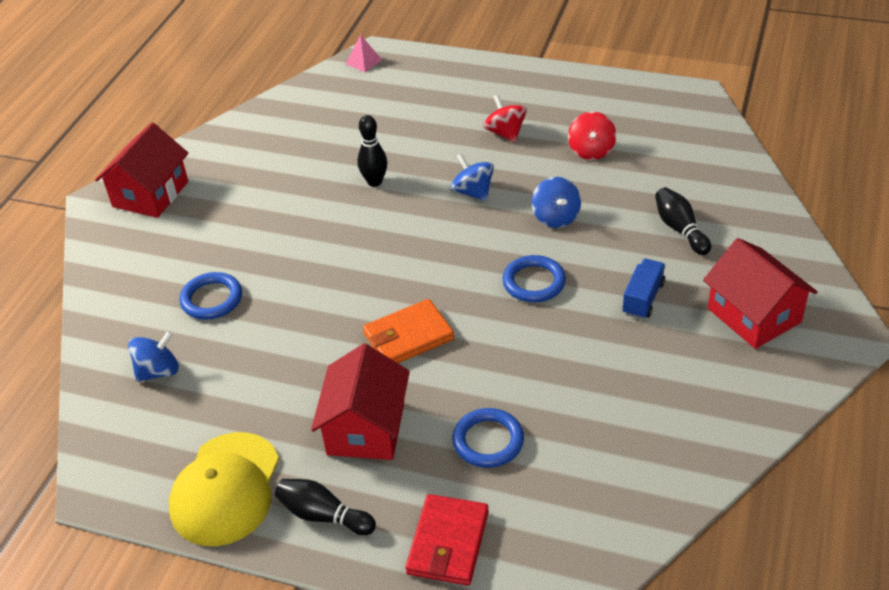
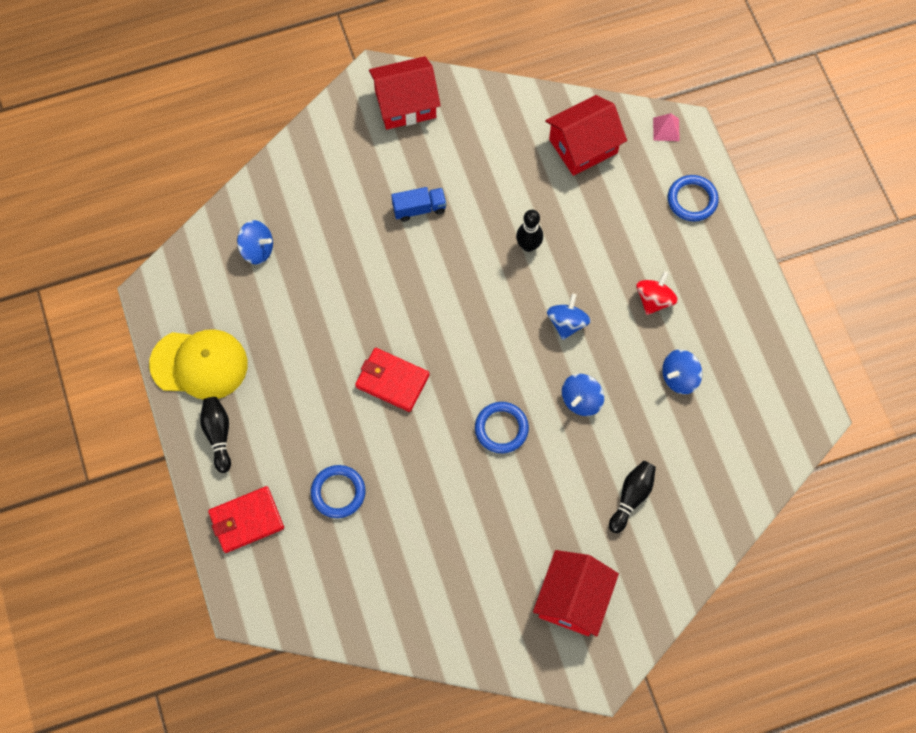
camera: 50 degrees right, 25 degrees up
(212, 299) = (338, 230): blue ring -> blue ring (692, 200)
(226, 489) = (199, 364): yellow cap -> yellow cap turned 150 degrees counterclockwise
(366, 428) = (298, 411): red house -> red house (583, 146)
(408, 337) = (392, 381): orange wallet -> red wallet
(591, 151) = (679, 377): red spinning top -> blue spinning top
(643, 298) = (537, 513): blue truck -> blue truck (419, 209)

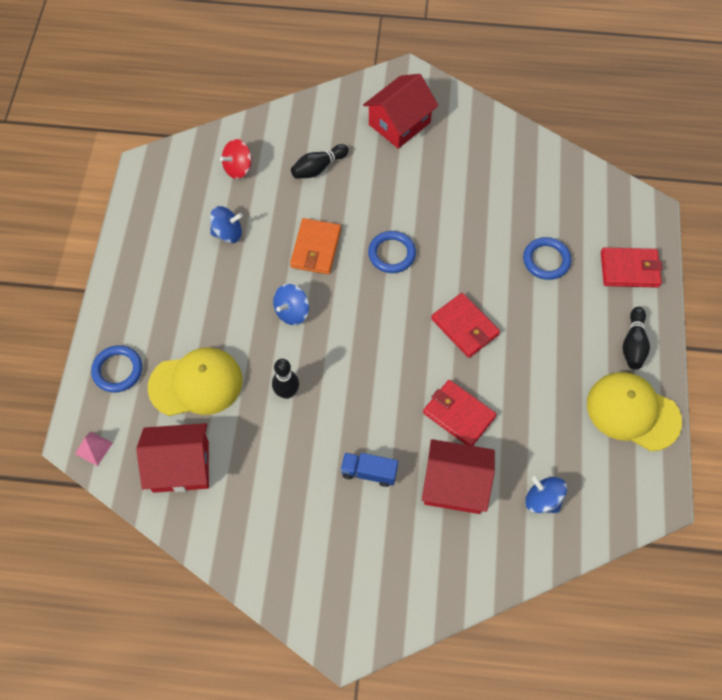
camera: 155 degrees left, 5 degrees down
(362, 292) = (458, 415): none -> red wallet
(405, 104) = (329, 595): red house -> red house (455, 485)
(581, 400) = (316, 248): blue spinning top -> orange wallet
(614, 218) = (196, 384): none -> yellow cap
(654, 300) = (208, 300): red spinning top -> red spinning top (238, 168)

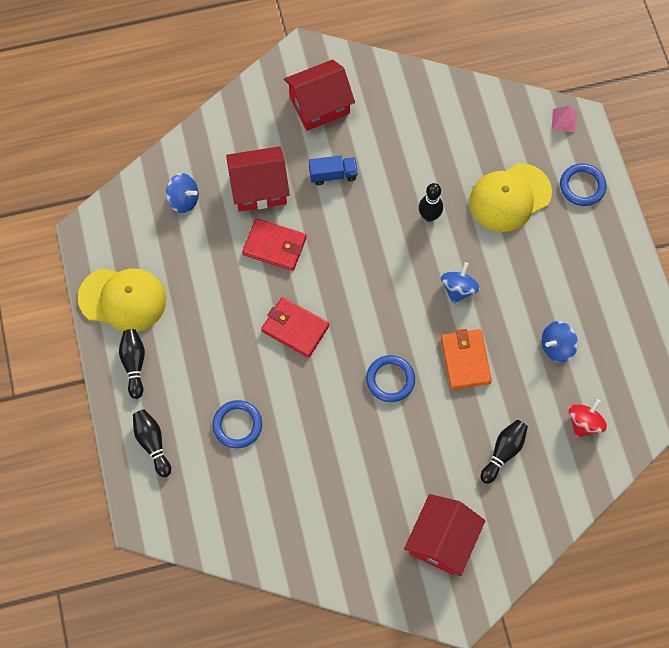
camera: 160 degrees right, 5 degrees up
(181, 466) = (486, 130): red house -> red house (319, 105)
(629, 269) = (152, 443): red wallet -> black bowling pin

